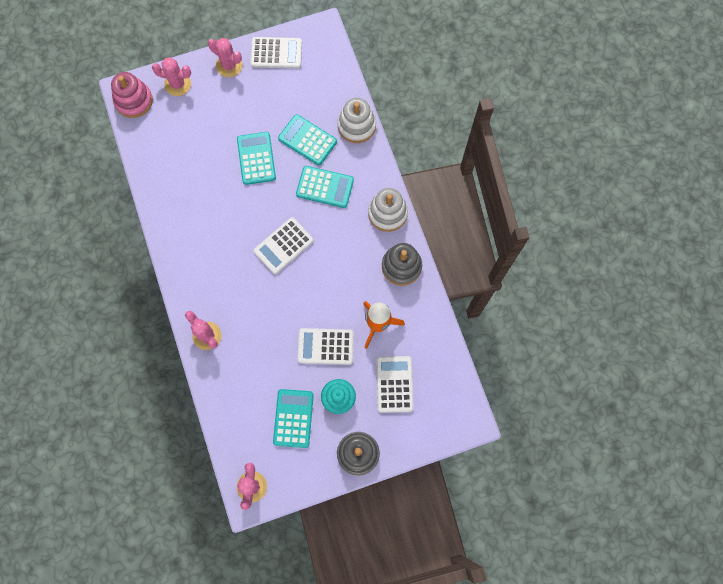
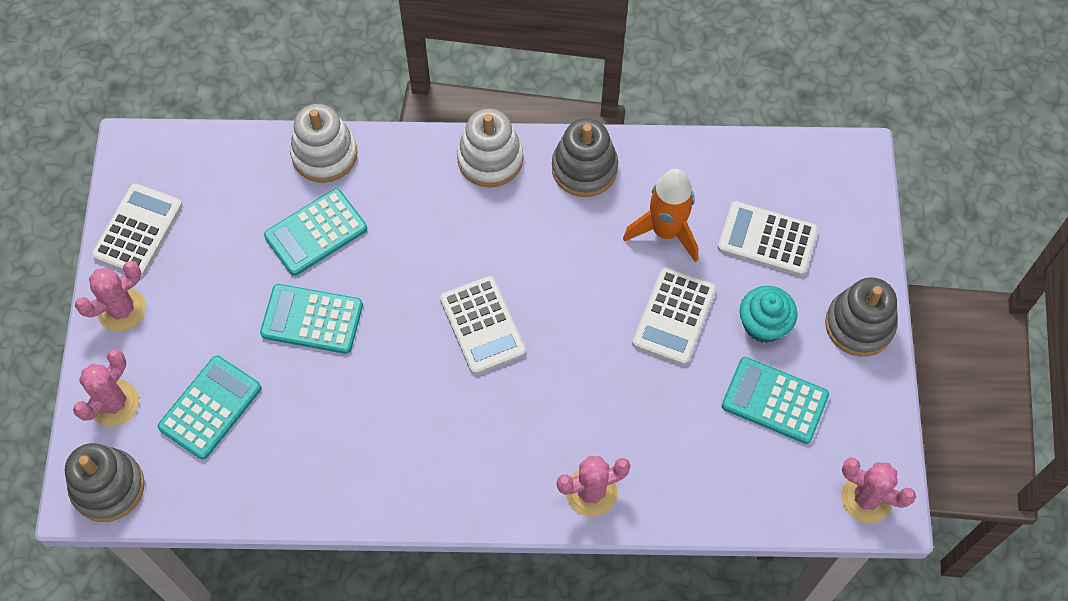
camera: 70 degrees left, 10 degrees down
(133, 101) = (108, 487): pink stacking toy -> grey stacking toy
(325, 187) = (408, 233): turquoise calculator -> turquoise calculator (210, 408)

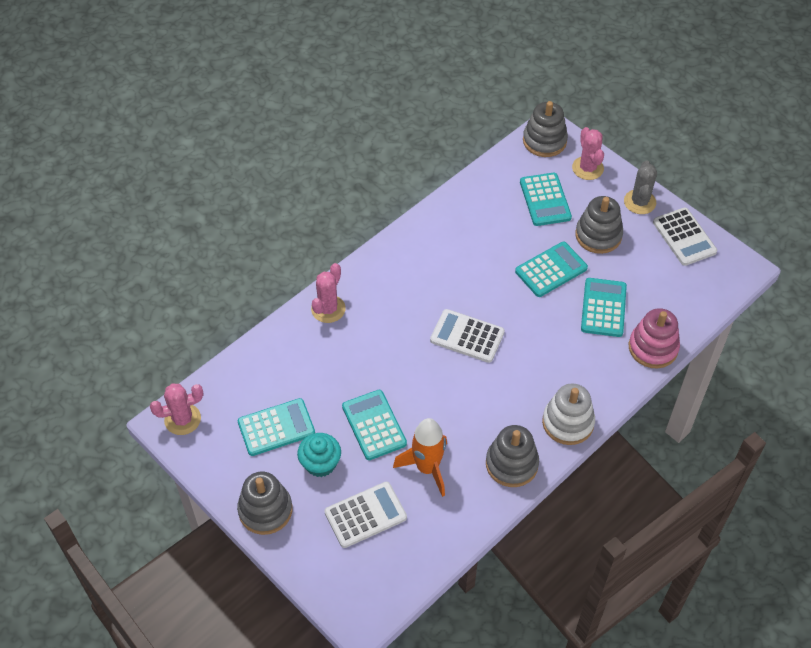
camera: 135 degrees right, 10 degrees down
(122, 310) = (639, 202): pink cactus -> grey cactus
(215, 312) = (598, 235): none -> grey stacking toy
(324, 154) = (653, 348): white stacking toy -> pink stacking toy
(673, 316) = (374, 425): white calculator -> turquoise calculator

